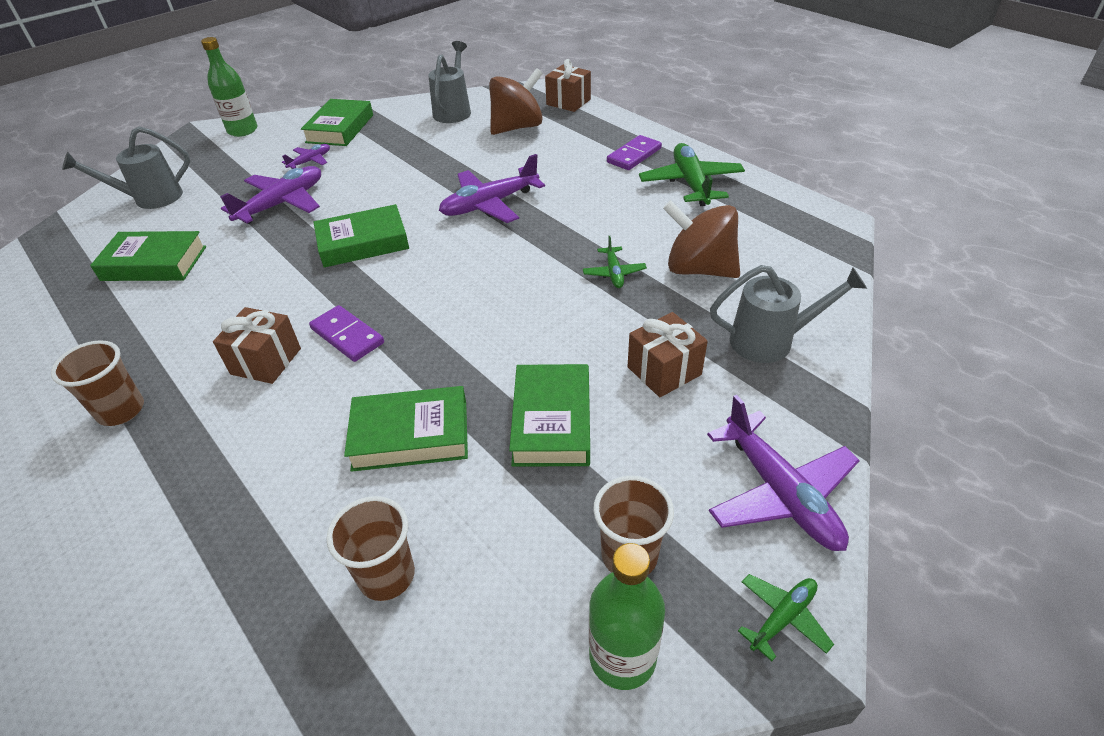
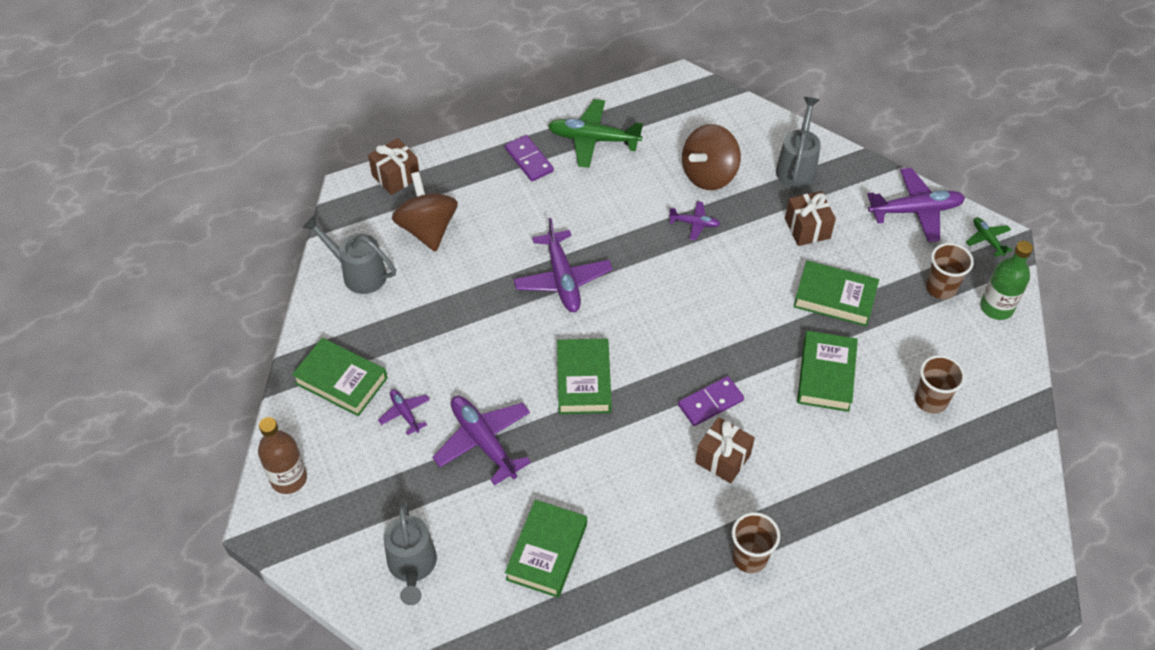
camera: 75 degrees left, 10 degrees up
(243, 130) = (289, 478): green bottle -> brown bottle
(614, 273) = (695, 223): green plane -> purple plane

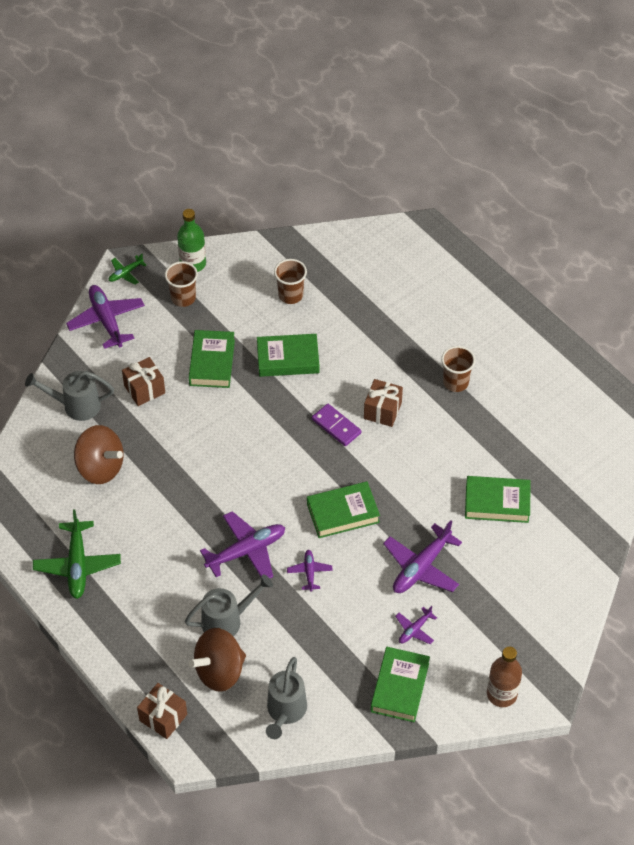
camera: 105 degrees left, 0 degrees up
(412, 567) = (541, 584): grey watering can -> grey watering can (227, 620)
(529, 160) = (115, 611): purple domino -> none
(695, 223) = (159, 468): purple plane -> purple plane (309, 572)

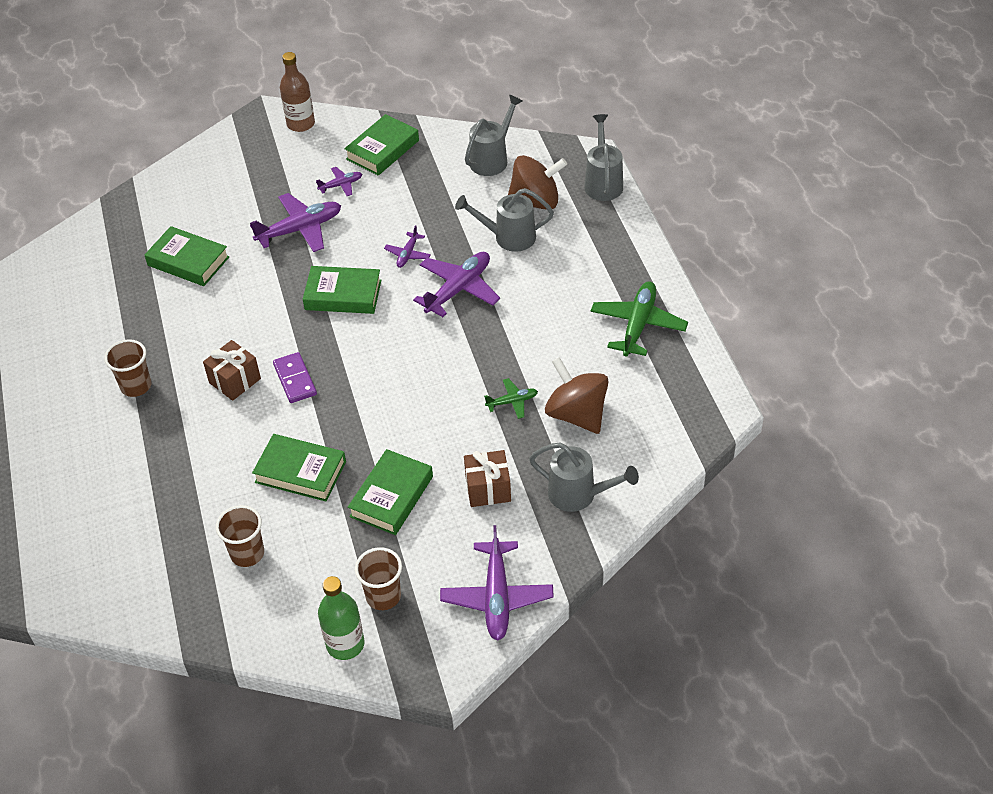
camera: 155 degrees left, 5 degrees down
(125, 273) = (442, 661): green plane -> green plane (512, 402)
(163, 717) = (603, 182): brown gift -> grey watering can
(246, 551) = (459, 289): purple plane -> purple plane turned 135 degrees clockwise

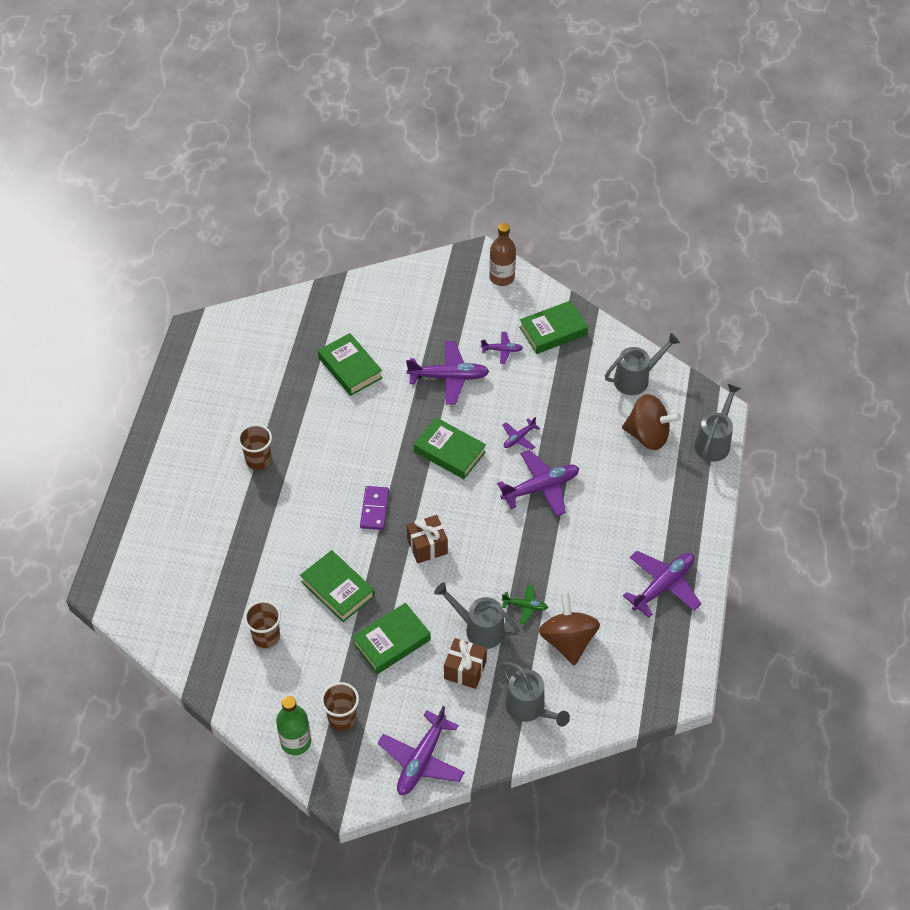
camera: 25 degrees right, 5 degrees up
(235, 381) = (330, 489): brown gift -> brown gift (427, 546)
(508, 237) = (607, 458): grey watering can -> grey watering can (479, 629)
(638, 324) = (663, 585): green plane -> purple plane

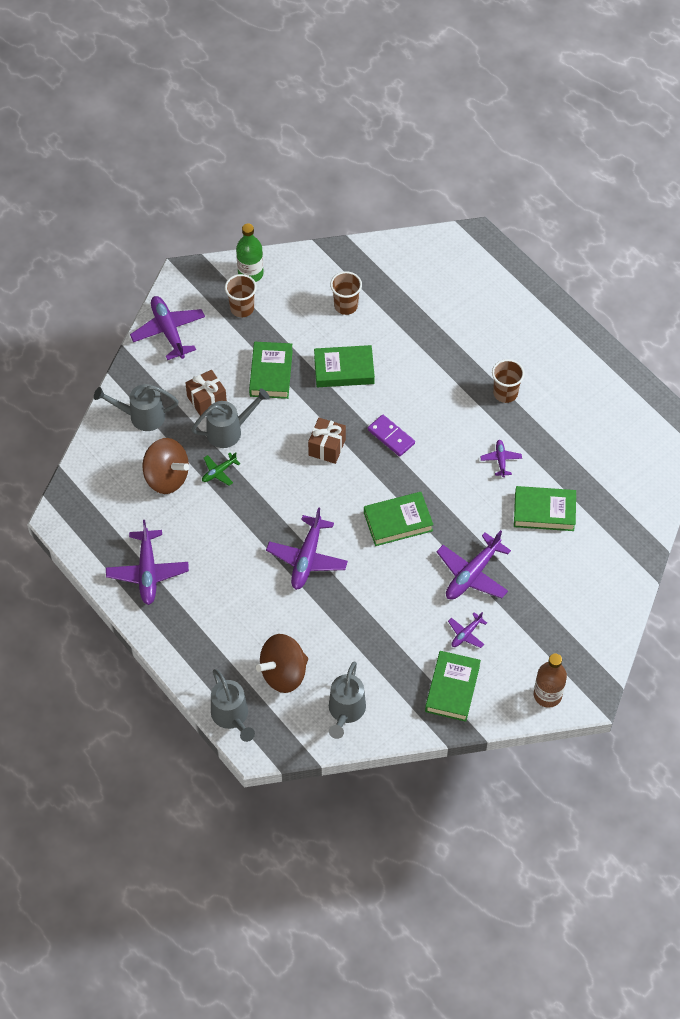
camera: 130 degrees right, 5 degrees up
(519, 438) = (367, 579): purple plane -> purple plane (500, 460)

